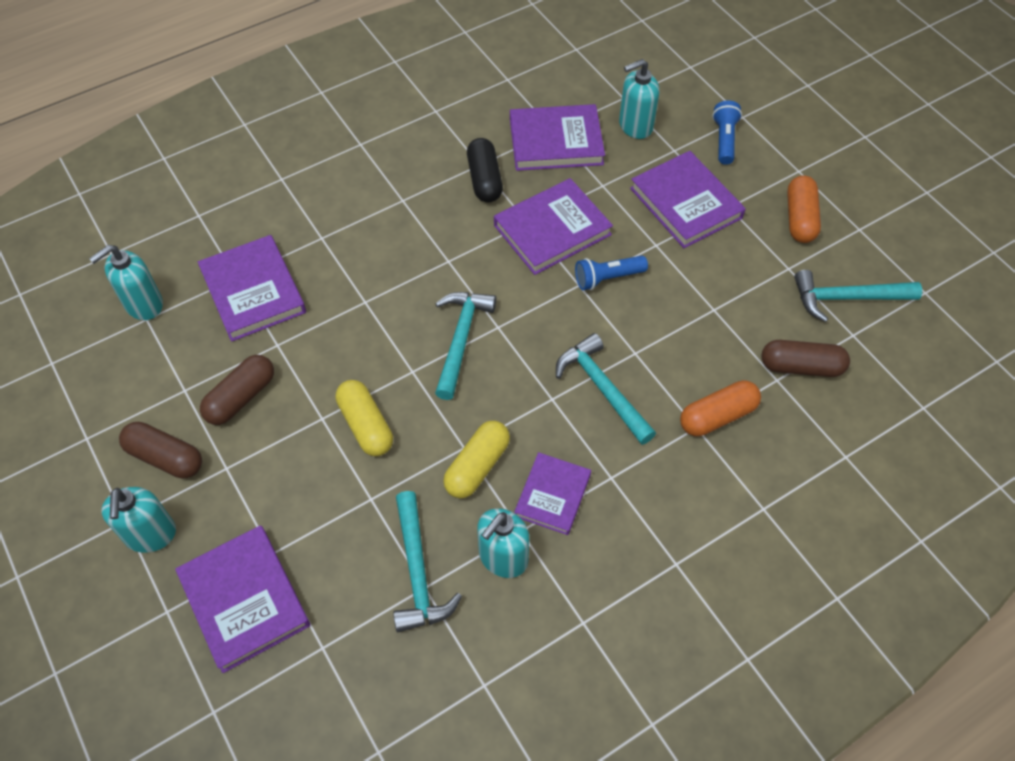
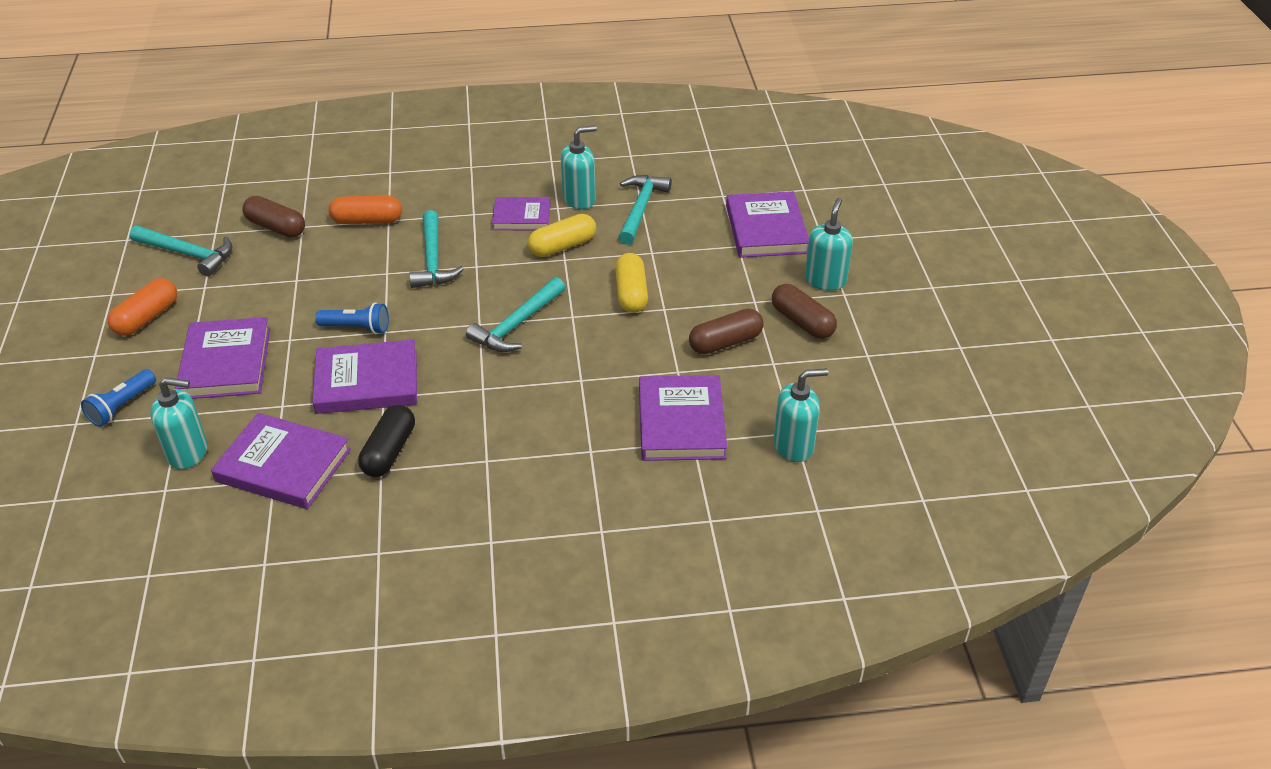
camera: 155 degrees left, 15 degrees down
(552, 495) = (521, 217): purple book -> purple book turned 45 degrees clockwise

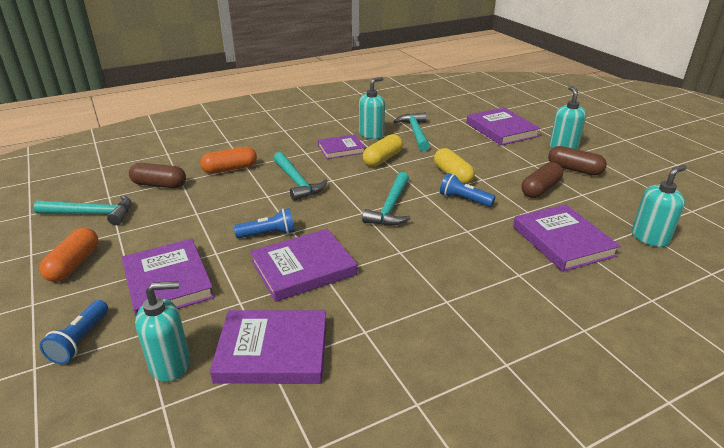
camera: 20 degrees left, 10 degrees down
(389, 451) = (361, 315): black capsule -> none
(614, 334) = (464, 199): none -> blue flashlight

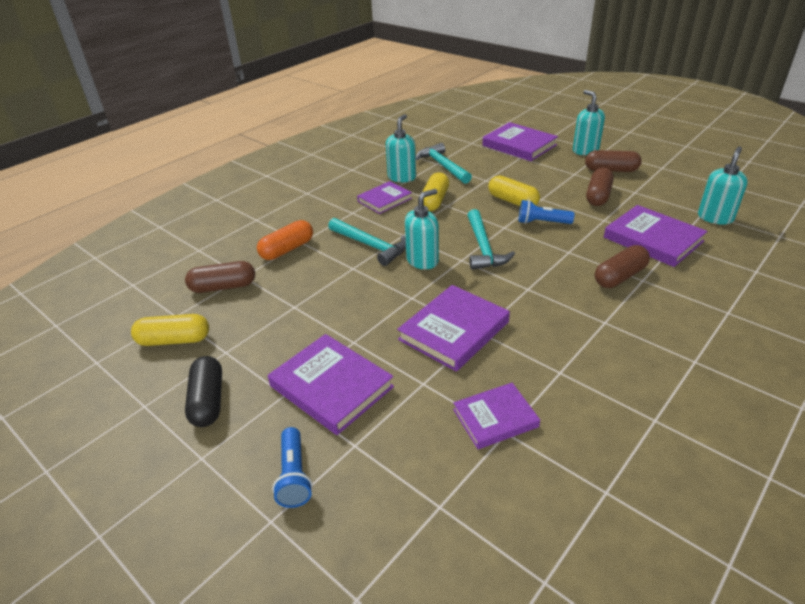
camera: 20 degrees left, 5 degrees up
(74, 264) = (208, 401): orange capsule -> black capsule
(92, 214) = (174, 340): turquoise hammer -> yellow capsule
(171, 364) = (410, 465): turquoise soap dispenser -> turquoise soap dispenser (422, 260)
(268, 234) = (389, 307): blue flashlight -> none
(273, 351) = (495, 418): purple book -> purple book, size x0.65
(498, 265) = (619, 276): none -> brown capsule

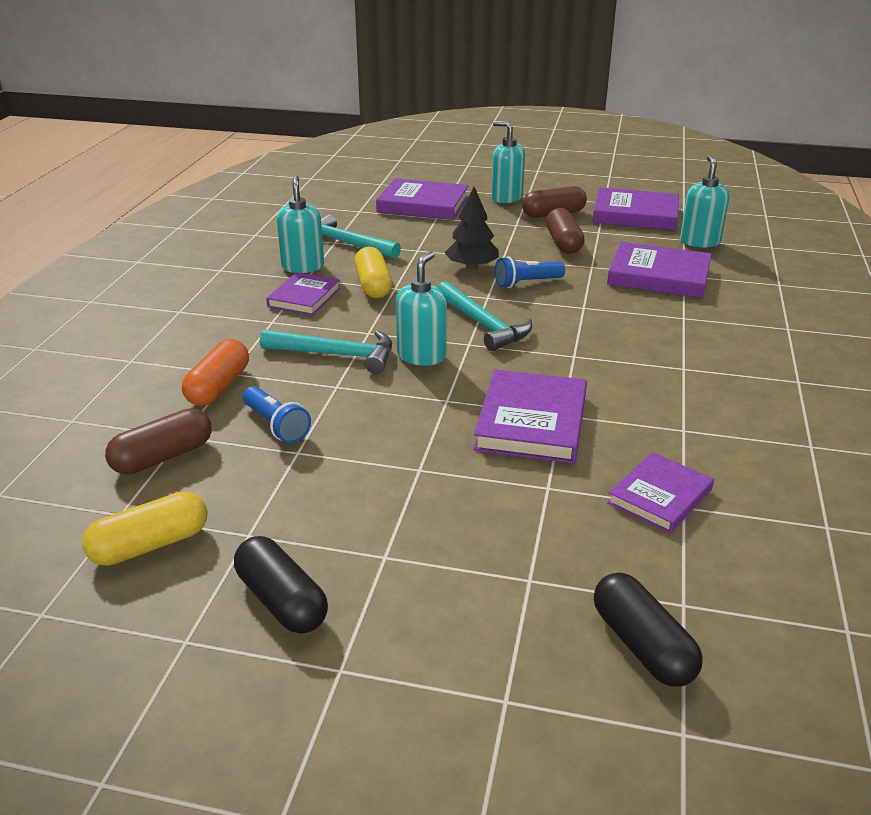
camera: 30 degrees left, 5 degrees down
(294, 476) = (487, 640): blue flashlight -> blue flashlight (276, 425)
(331, 386) = (439, 527): purple book -> purple book (635, 214)
(385, 523) = (642, 645): none -> black capsule
(512, 201) = (472, 267): yellow capsule -> black tree
(619, 276) = (658, 320): brown capsule -> none

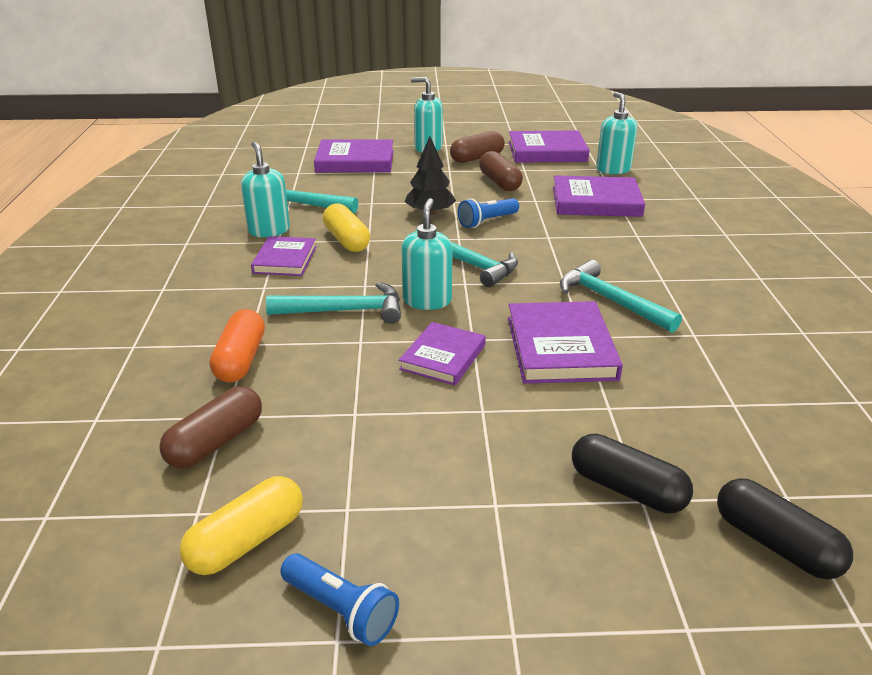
camera: 15 degrees left, 0 degrees up
(276, 425) = (320, 390): blue flashlight -> blue flashlight (341, 610)
(282, 600) = (416, 573): black capsule -> black capsule (627, 489)
(612, 382) = (610, 301): none -> turquoise hammer
(660, 496) = (709, 398): purple book -> purple book (443, 357)

